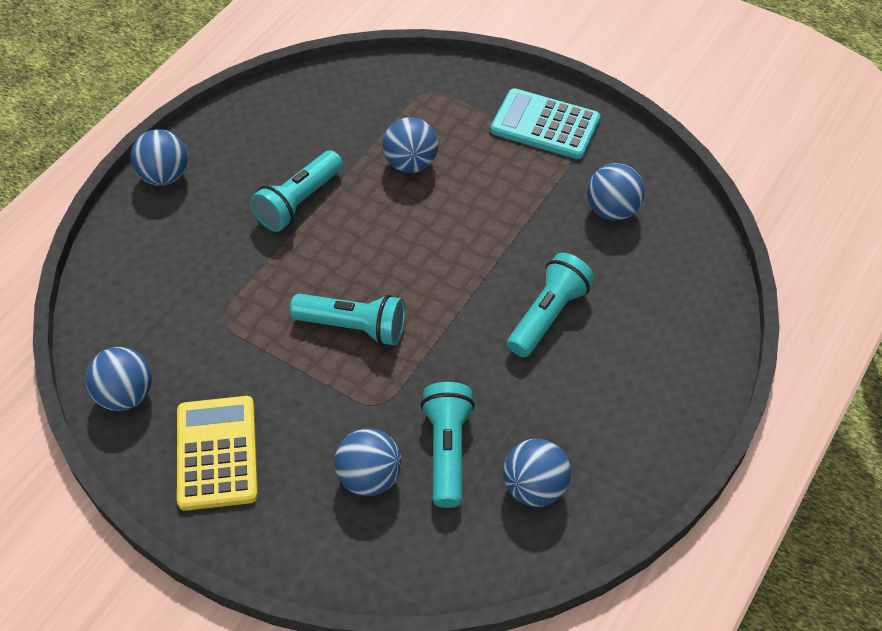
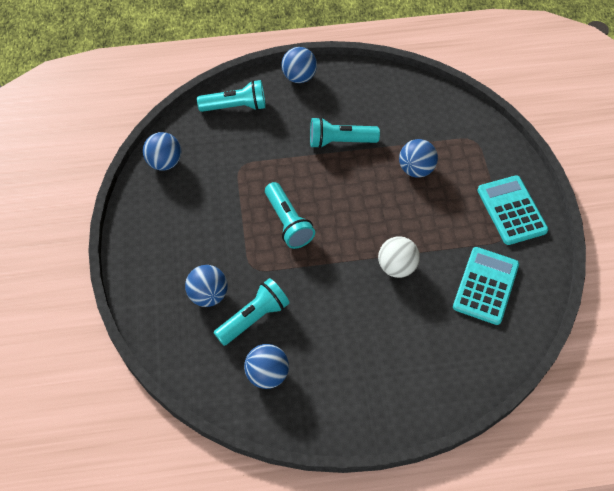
camera: 50 degrees right, 5 degrees up
(217, 453) = (166, 222): yellow calculator -> none
(515, 268) = (396, 267): none -> white ball
(548, 315) = (381, 304): turquoise flashlight -> turquoise flashlight (235, 106)
(612, 210) = (485, 286): blue ball -> turquoise calculator

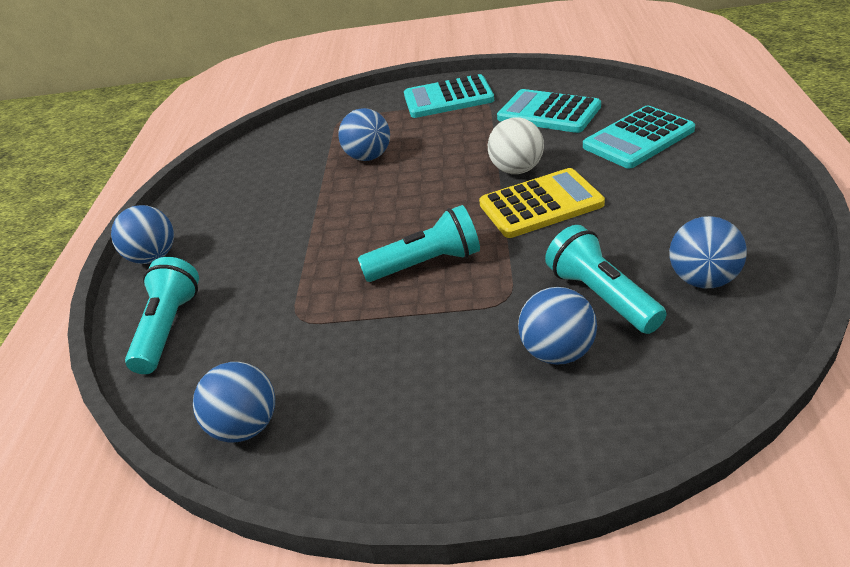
camera: 75 degrees left, 20 degrees down
(340, 141) = (296, 217): turquoise flashlight -> none
(351, 283) = (541, 204): none -> yellow calculator
(442, 349) = (638, 138): none -> turquoise calculator

